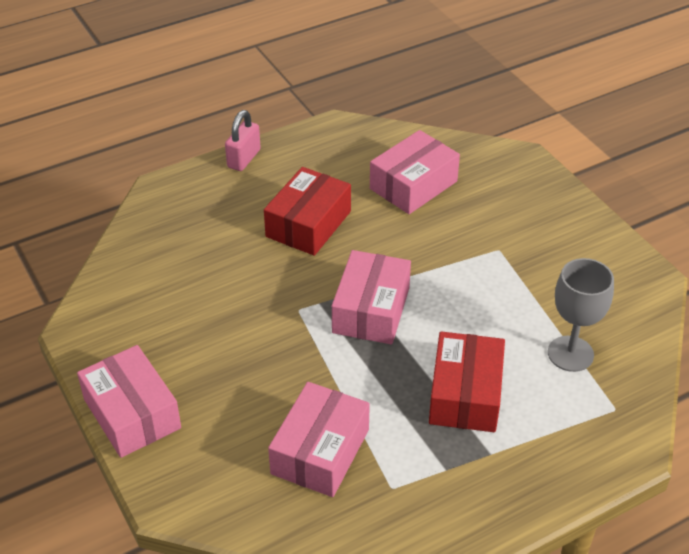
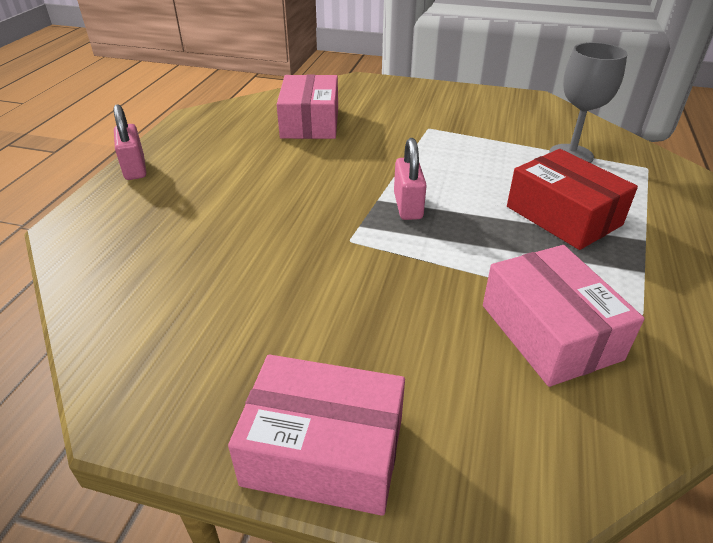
camera: 45 degrees left, 5 degrees down
(308, 224) = (264, 181): red box -> none
(371, 310) = (408, 206): pink box -> pink padlock

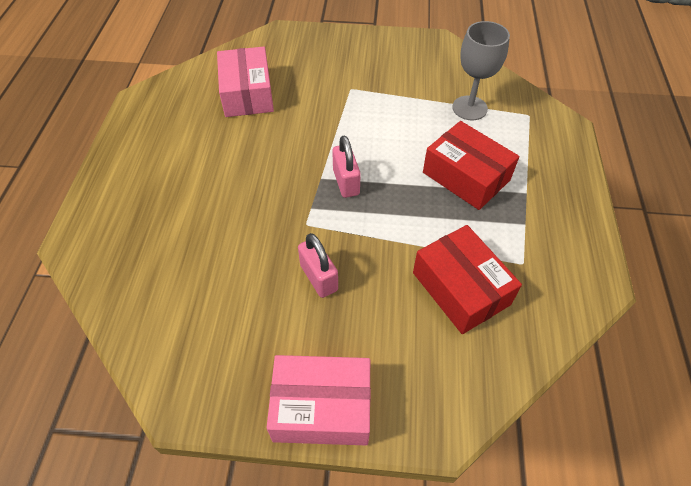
camera: 10 degrees left, 15 degrees up
(135, 168) = (107, 169): pink padlock -> pink padlock (319, 278)
(550, 332) = (461, 288): pink box -> red box

